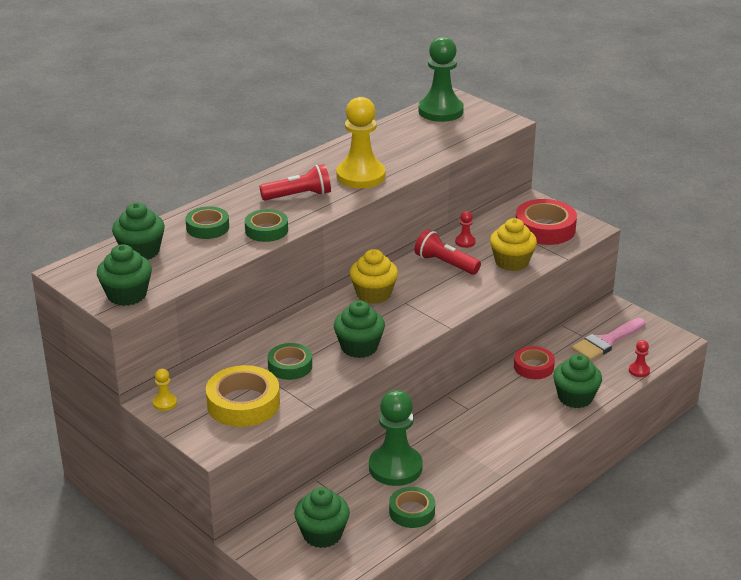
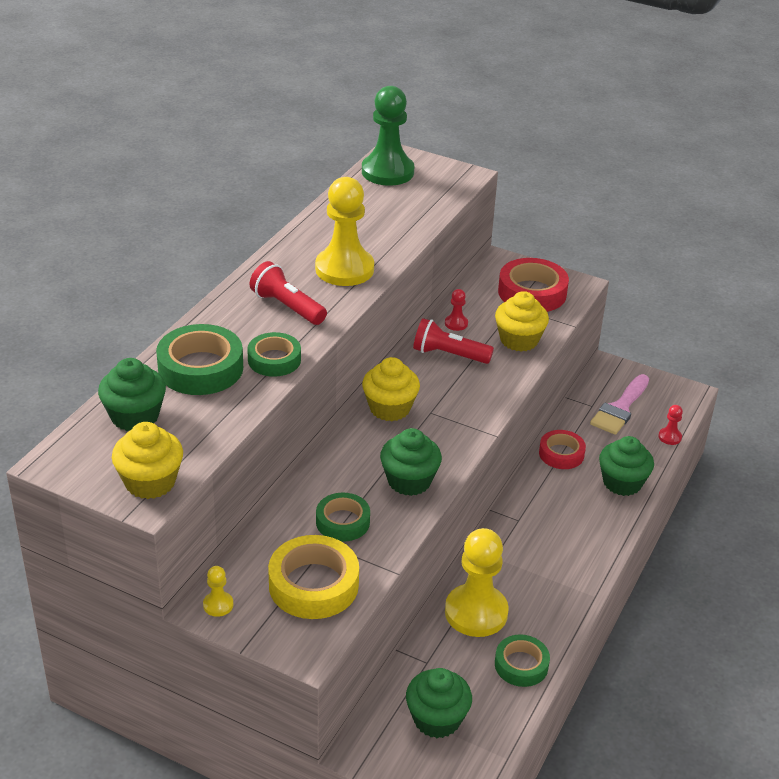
camera: 20 degrees left, 5 degrees up
(127, 295) = (150, 482): green cupcake -> yellow cupcake
(207, 227) = (200, 368): green tape -> green tape, size x1.58
(299, 196) = (287, 307): red flashlight -> red flashlight turned 105 degrees counterclockwise
(395, 467) = (476, 612): green pawn -> yellow pawn

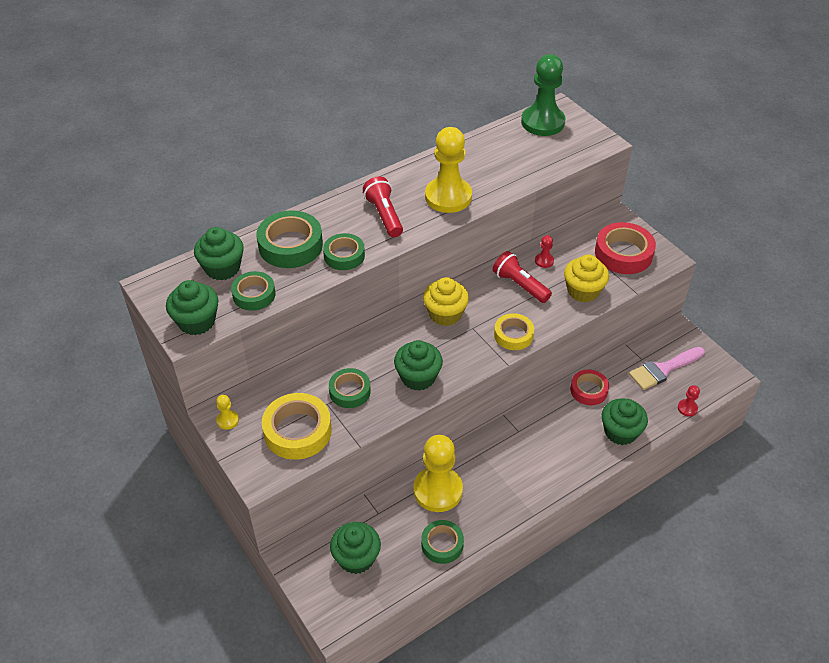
camera: 30 degrees right, 10 degrees up
(150, 482) = (196, 321): yellow cupcake -> green cupcake
(199, 432) = (254, 295): none -> green tape
(480, 405) = (513, 335): none -> yellow tape

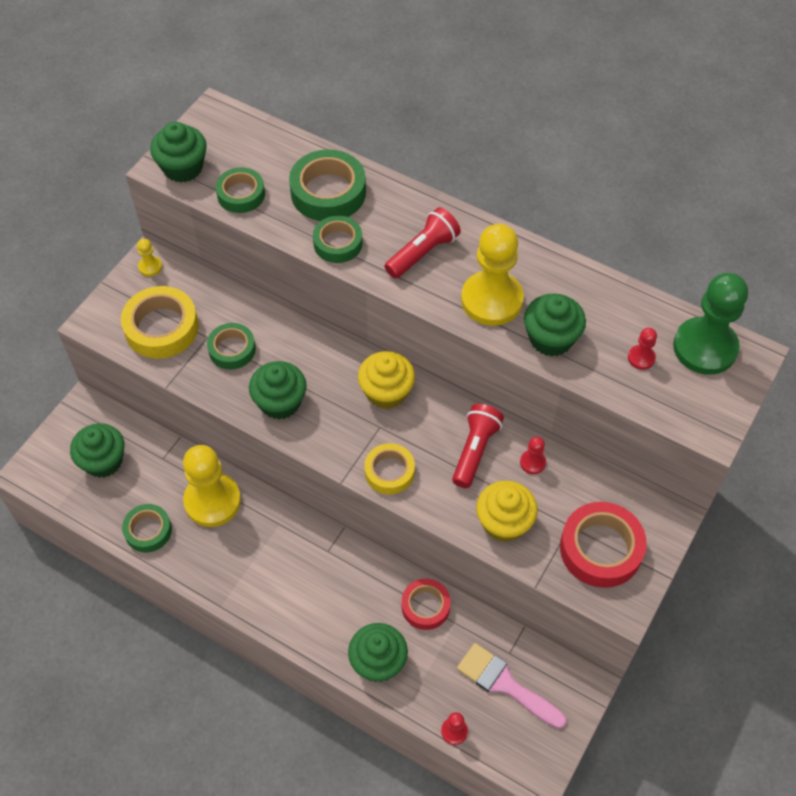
camera: 65 degrees right, 10 degrees up
(222, 268) = (265, 153): green cupcake -> green cupcake (551, 338)
(535, 150) = (641, 358): none -> red pawn

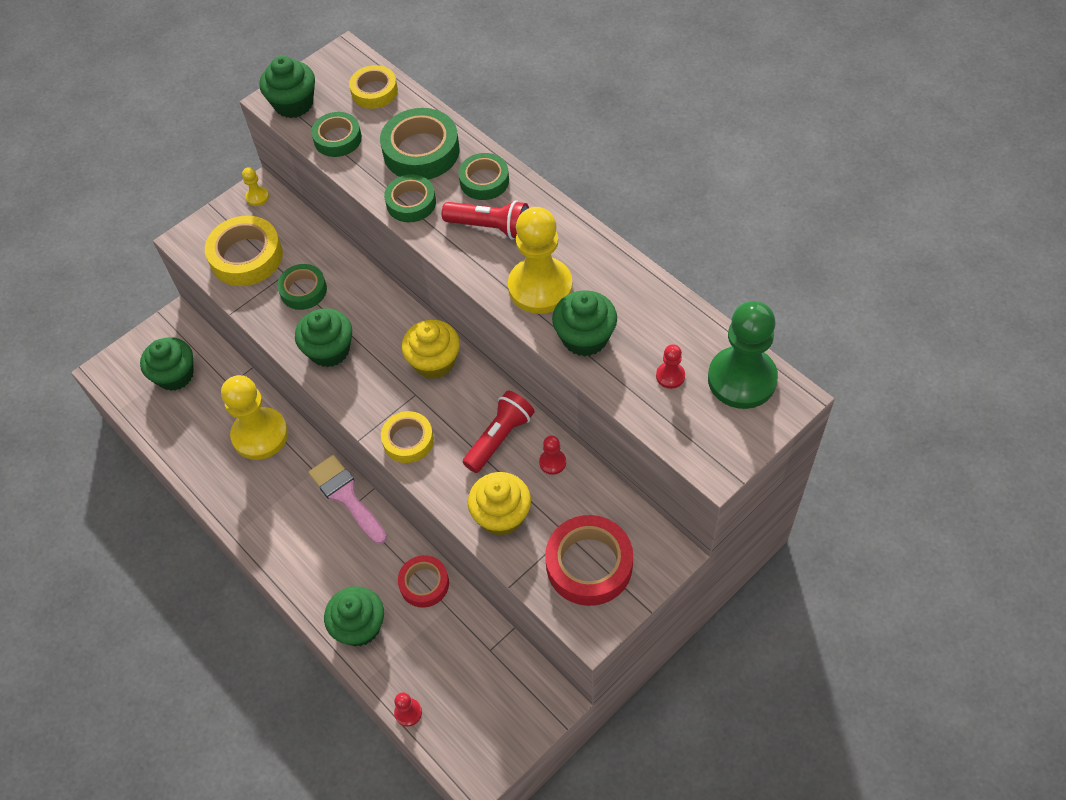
camera: 20 degrees right, 0 degrees up
(148, 530) = (192, 449): green tape -> green tape (484, 181)
(259, 142) = (374, 91): none -> yellow tape
(423, 253) = (490, 227): red flashlight -> red flashlight turned 45 degrees clockwise
(505, 684) = (474, 679): pink brush -> pink brush (346, 496)

